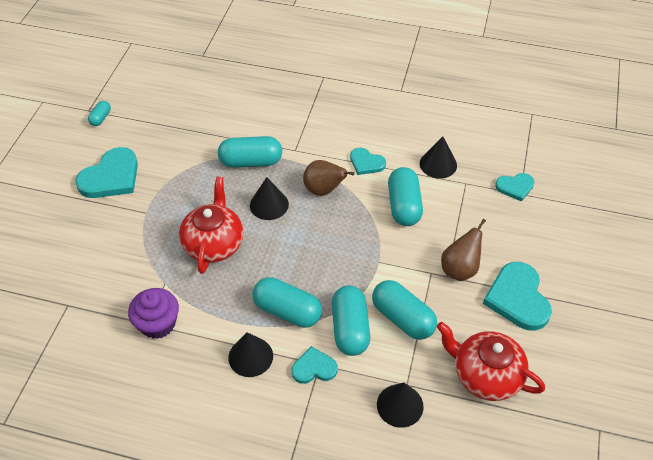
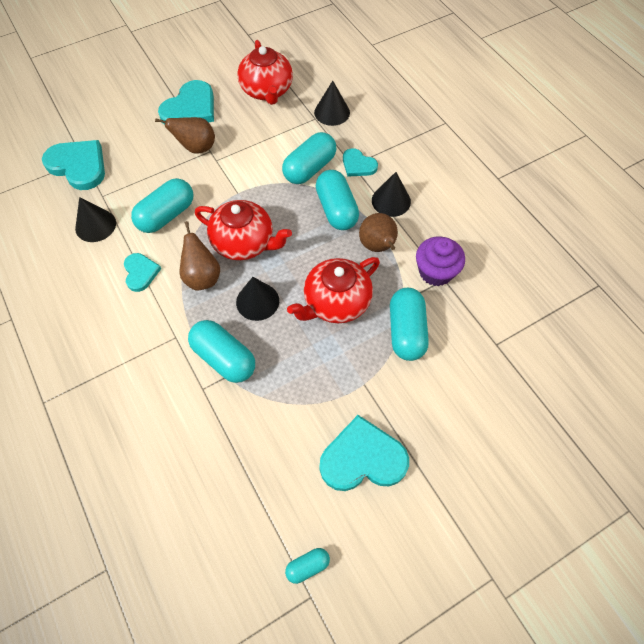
camera: 135 degrees left, 10 degrees up
(223, 307) = (378, 246): none -> brown pear
(325, 231) = (244, 243): none -> red teapot
(402, 318) = (270, 149): turquoise capsule -> turquoise capsule (406, 331)
(515, 187) = (78, 166): turquoise heart -> turquoise heart, size x1.75

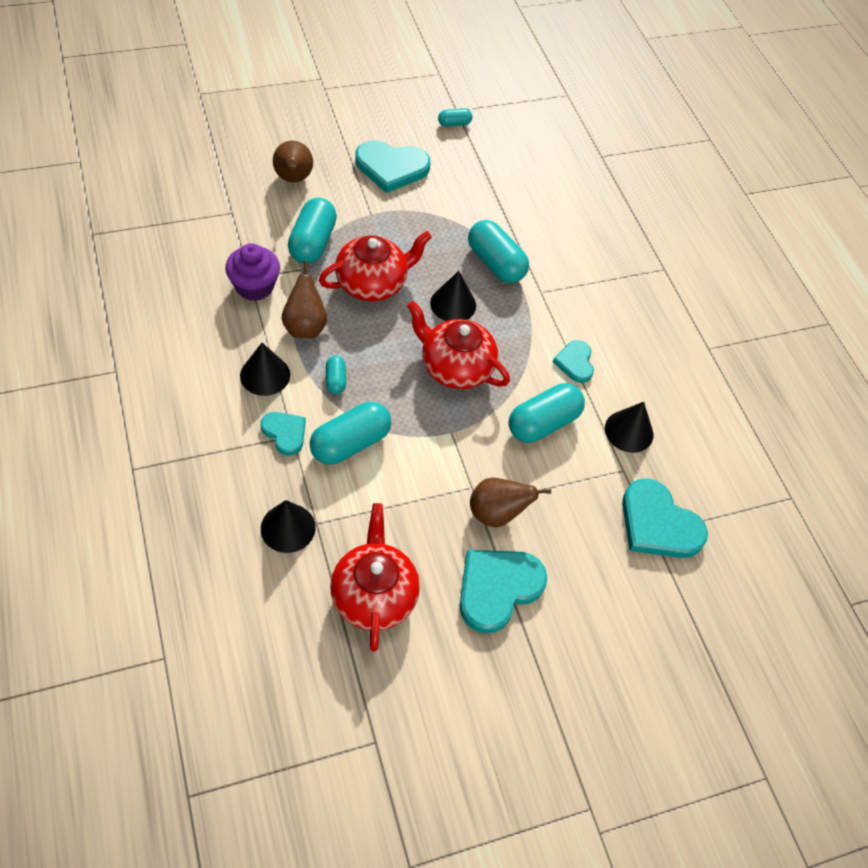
camera: 175 degrees left, 5 degrees down
(202, 277) = (508, 341): brown pear -> brown pear (293, 179)
(336, 209) = (335, 380): turquoise capsule -> turquoise capsule, size x0.50

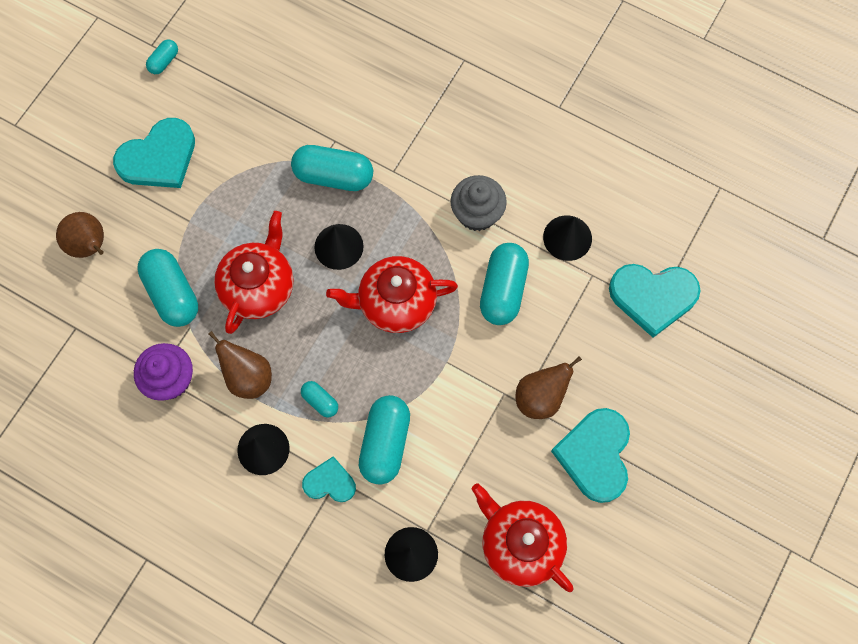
camera: 35 degrees left, 15 degrees up
(575, 362) = (477, 213): turquoise heart -> grey cupcake

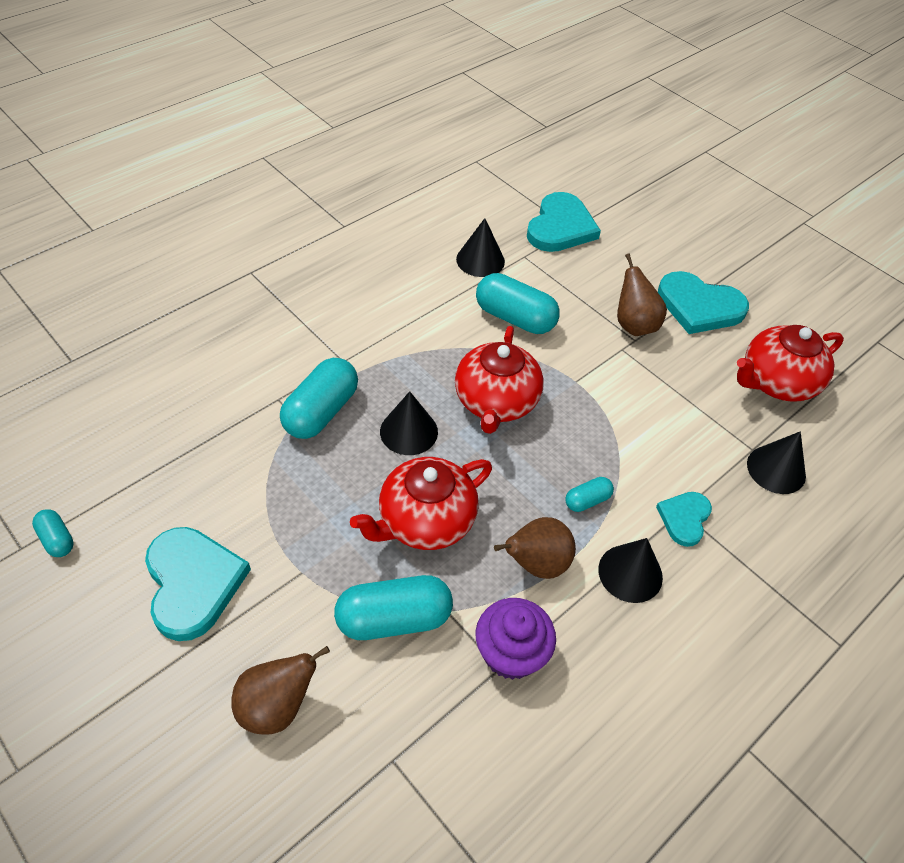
camera: 75 degrees left, 20 degrees down
(259, 287) = (425, 521): red teapot -> red teapot turned 75 degrees counterclockwise
(385, 443) = (651, 456): turquoise capsule -> none
(477, 213) = (425, 312): grey cupcake -> none

